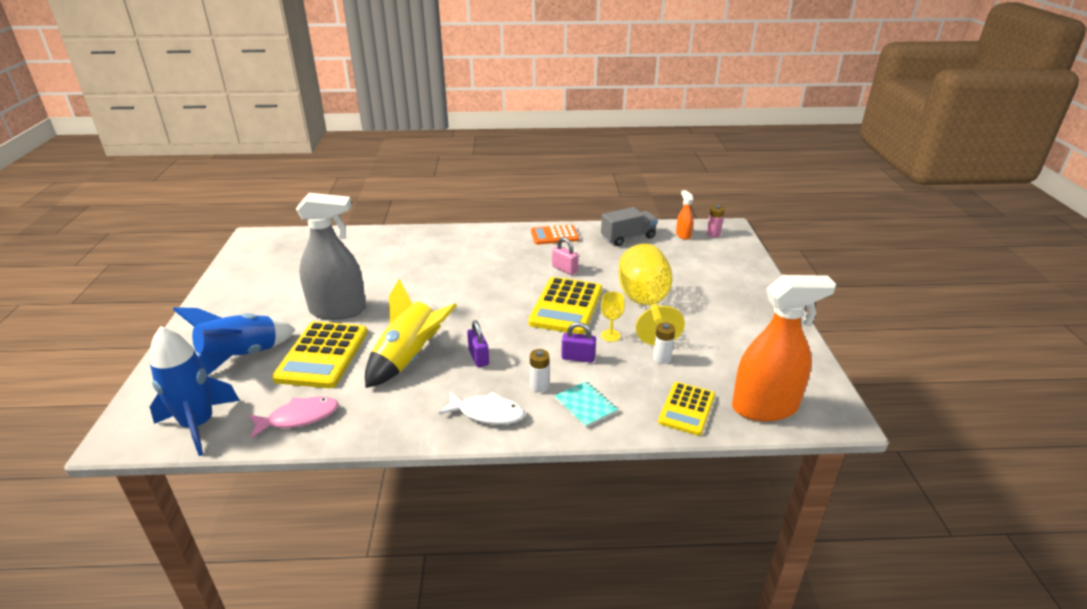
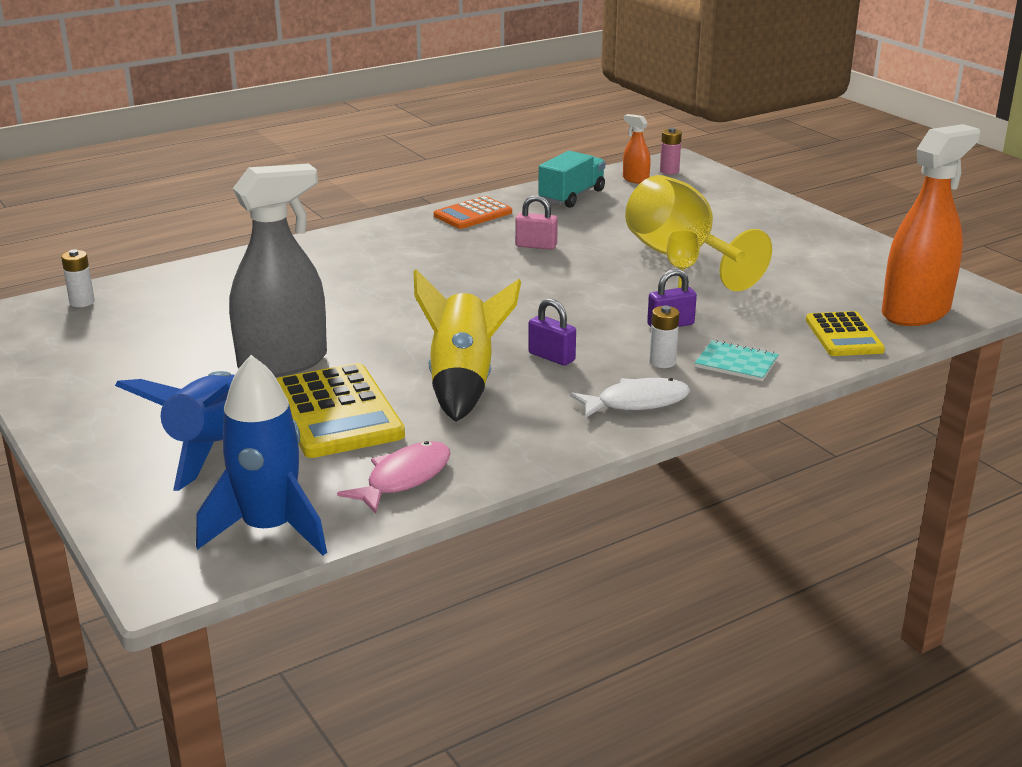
camera: 30 degrees left, 5 degrees down
(566, 306) = (589, 281): yellow calculator -> none
(628, 238) = (571, 196): grey truck -> turquoise truck
(662, 358) = (763, 300): white battery -> white battery (82, 302)

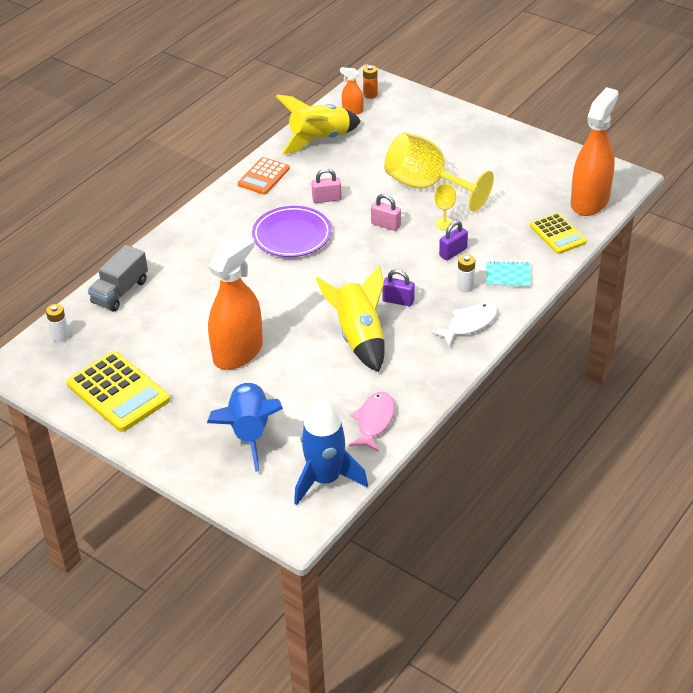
camera: 20 degrees left, 15 degrees up
(196, 278) = (120, 292): none -> grey truck
(283, 363) = (238, 352): grey spray bottle -> orange spray bottle
(336, 412) = (300, 383): yellow calculator -> yellow calculator (118, 392)
(461, 269) = (292, 235): none -> purple plate
(571, 196) = (319, 140): turquoise truck -> yellow rocket
(595, 282) = (386, 225): none -> pink padlock
(669, 171) = (370, 95): pink battery -> orange battery

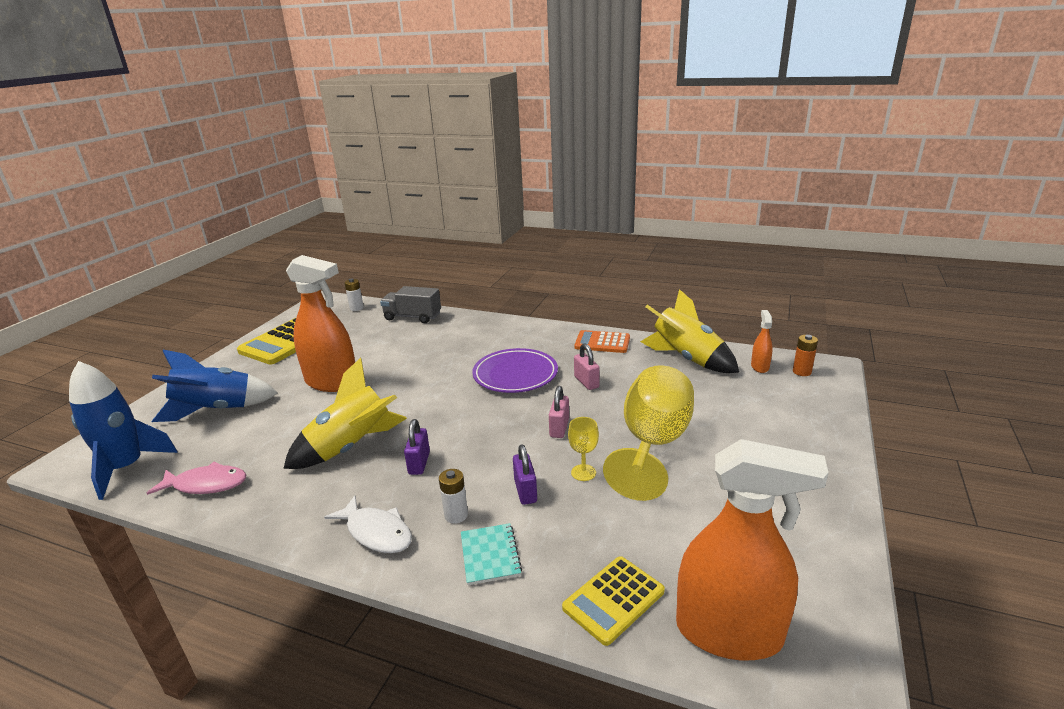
camera: 75 degrees right, 15 degrees down
(453, 252) = (525, 491): purple padlock -> purple padlock turned 45 degrees clockwise

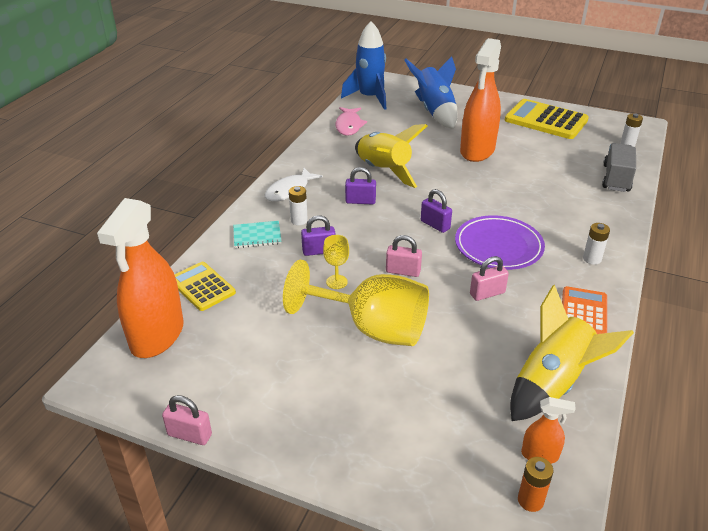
camera: 90 degrees right, 10 degrees up
(476, 409) = (435, 225): none -> purple padlock
(532, 335) = (592, 259): none -> white battery
(866, 562) = (189, 435): none -> pink padlock

